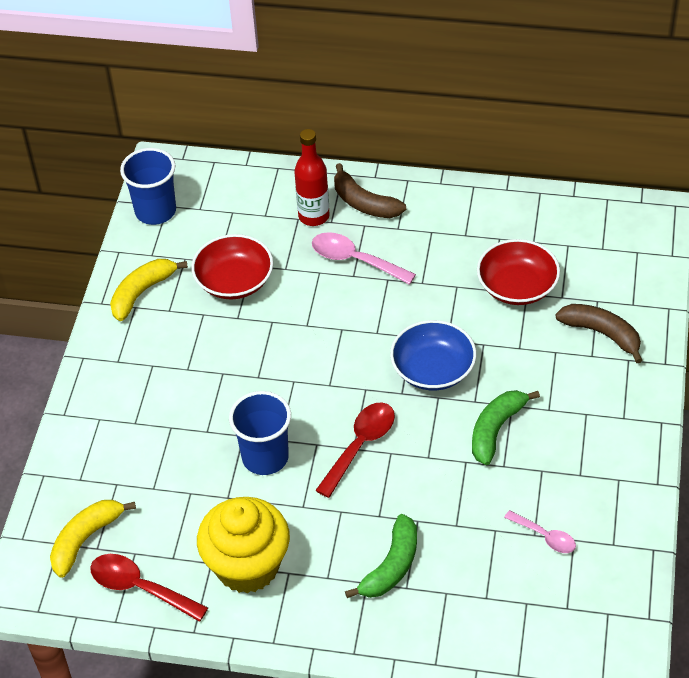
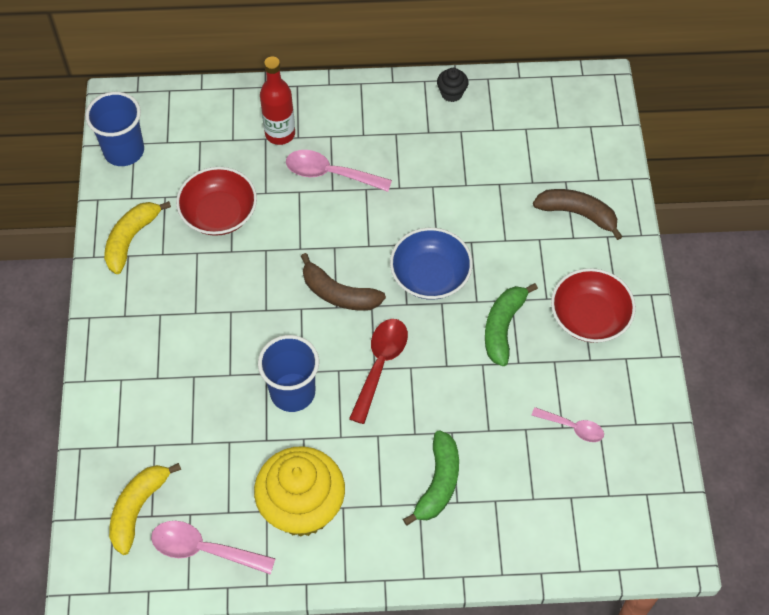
camera: 15 degrees left, 10 degrees up
(140, 588) = (204, 549): red spoon -> pink spoon
(364, 203) = (325, 113): brown banana -> brown banana (339, 294)
(498, 202) = (451, 93): none -> black cupcake
(517, 286) = (489, 178): red bowl -> red bowl (589, 317)

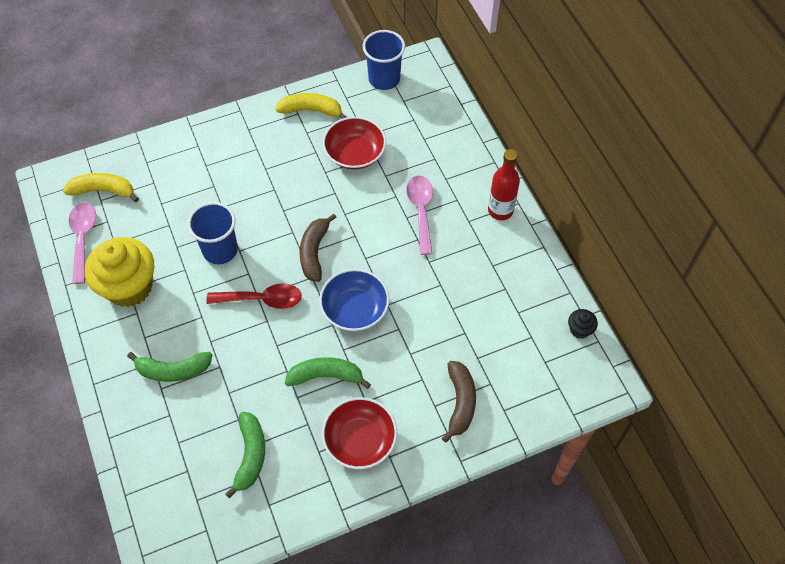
camera: 70 degrees right, 0 degrees up
(280, 134) = (443, 166): red bottle -> red bottle (500, 210)
(451, 93) = (540, 270): black cupcake -> black cupcake (579, 330)
(573, 427) = (250, 455): pink spoon -> green banana

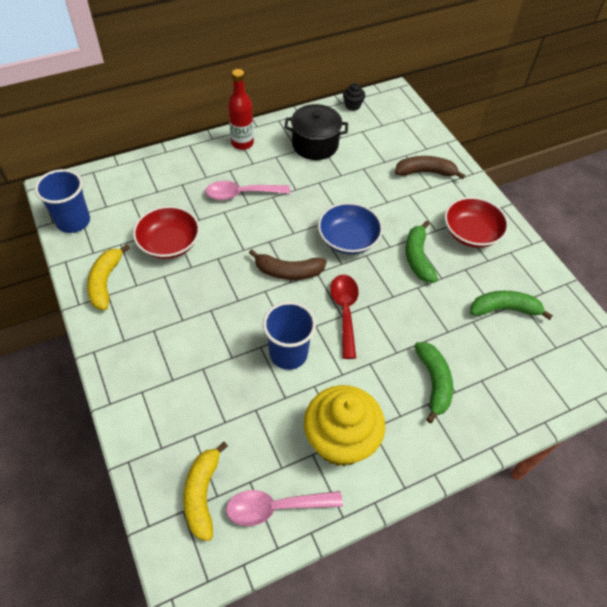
camera: 95 degrees left, 5 degrees down
(502, 283) = (315, 144): none -> black pot

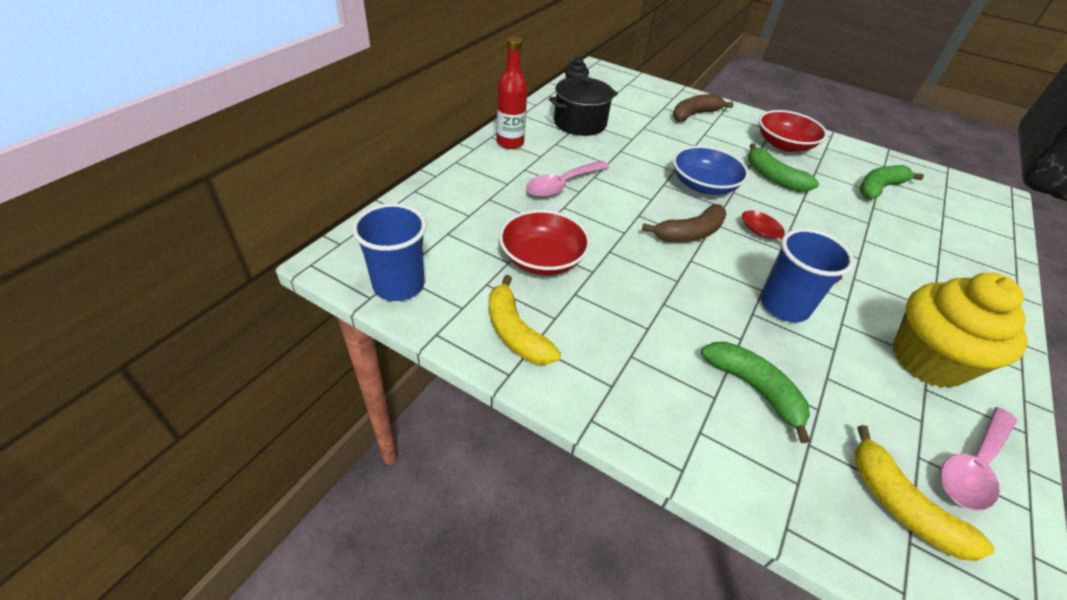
camera: 35 degrees left, 10 degrees down
(433, 382) = (915, 267): green banana -> green banana (754, 389)

